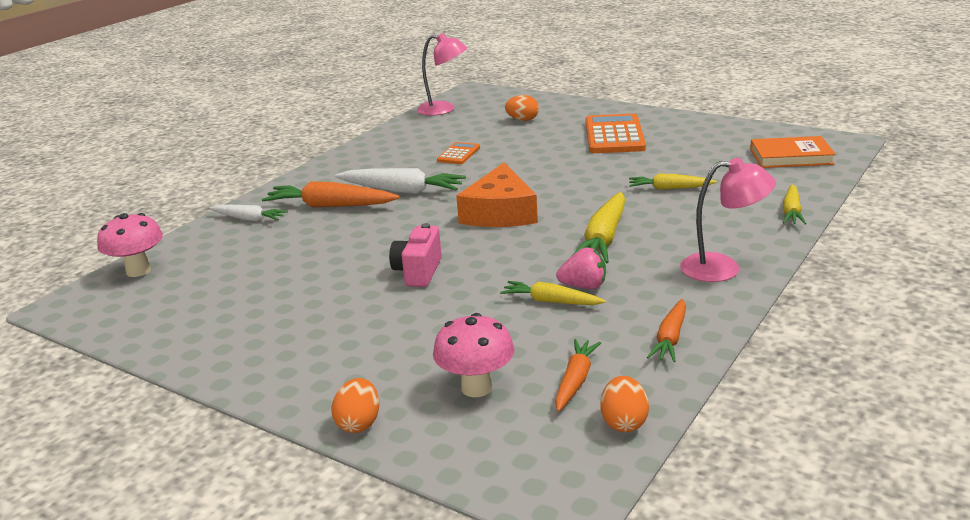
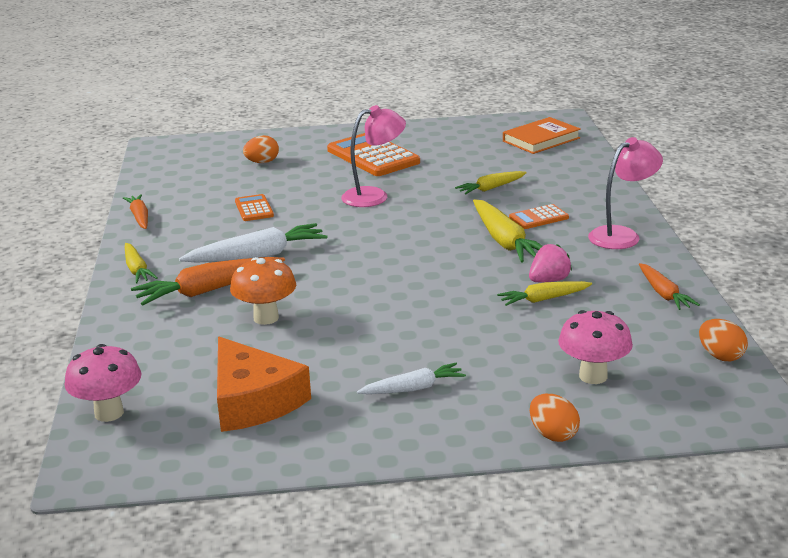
camera: 40 degrees left, 0 degrees up
(249, 219) = (141, 328): white carrot -> white carrot (413, 388)
(330, 239) = (266, 318): none -> orange mushroom
(418, 272) = (399, 315): pink camera -> none
(444, 109) = (159, 171): pink lamp -> pink lamp (374, 196)
(500, 212) = (385, 247): orange cheese -> orange cheese (253, 400)
(575, 380) = (649, 344): orange carrot -> orange carrot (139, 217)
(669, 227) = (538, 218): none -> orange calculator
(791, 212) = (605, 181): yellow carrot -> yellow carrot (137, 270)

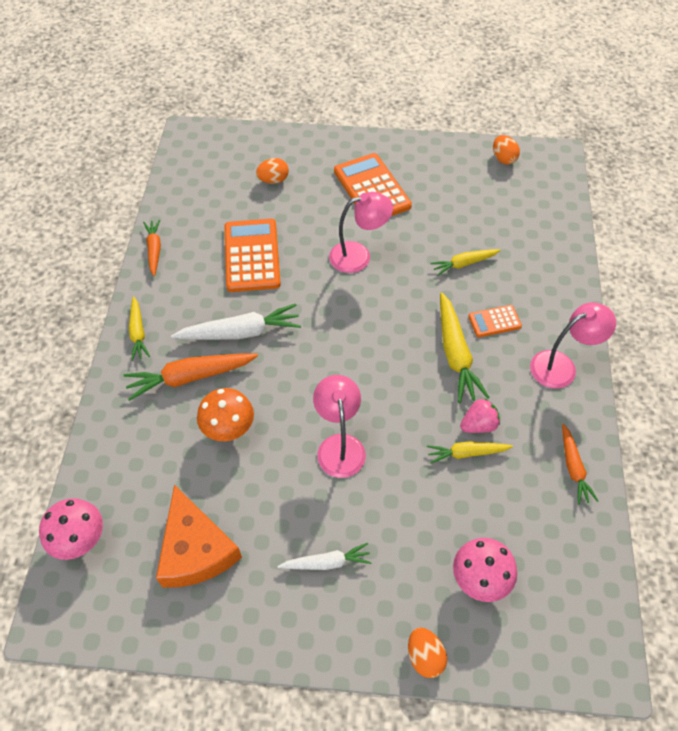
camera: 10 degrees right, 30 degrees up
(254, 209) = (252, 256): orange calculator -> orange calculator, size x1.95
(398, 312) = (339, 446): none -> pink lamp
(541, 139) = (529, 189): orange book -> none
(720, 356) = (596, 575): orange egg -> orange egg (503, 159)

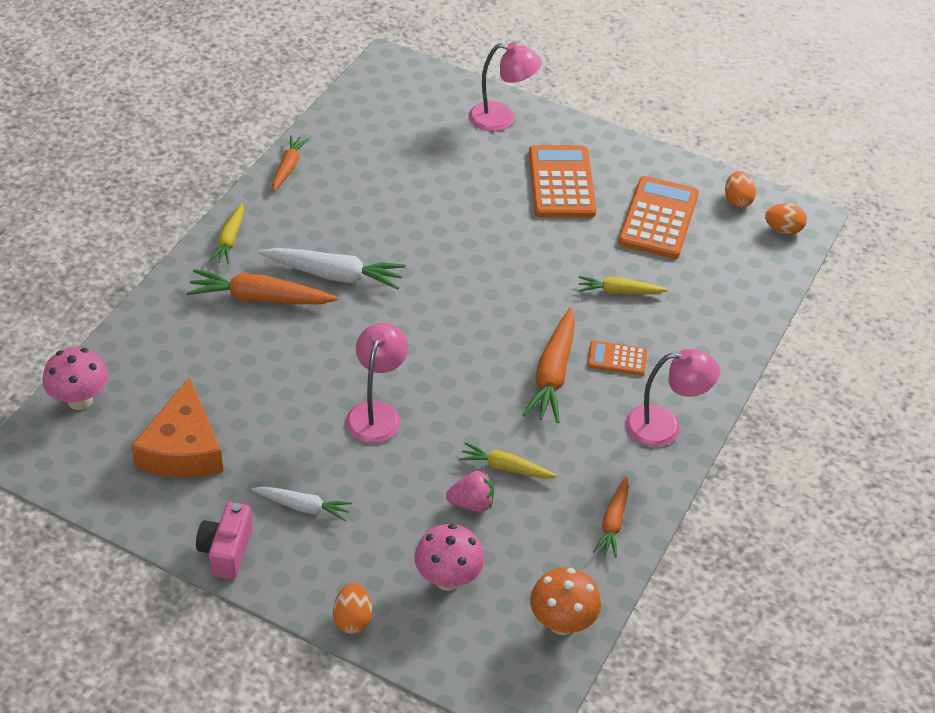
camera: 20 degrees right, 10 degrees down
(229, 430) = (272, 359): orange mushroom -> orange mushroom (562, 623)
(252, 256) = (388, 206): orange calculator -> orange calculator (658, 218)
(273, 180) = (455, 139): orange egg -> orange egg (783, 230)
(284, 637) = (226, 551): none -> pink camera
(358, 256) = (505, 244): pink lamp -> pink lamp (501, 118)
(455, 354) = (553, 374): yellow carrot -> orange carrot
(478, 425) = (535, 447): pink strawberry -> pink strawberry (471, 503)

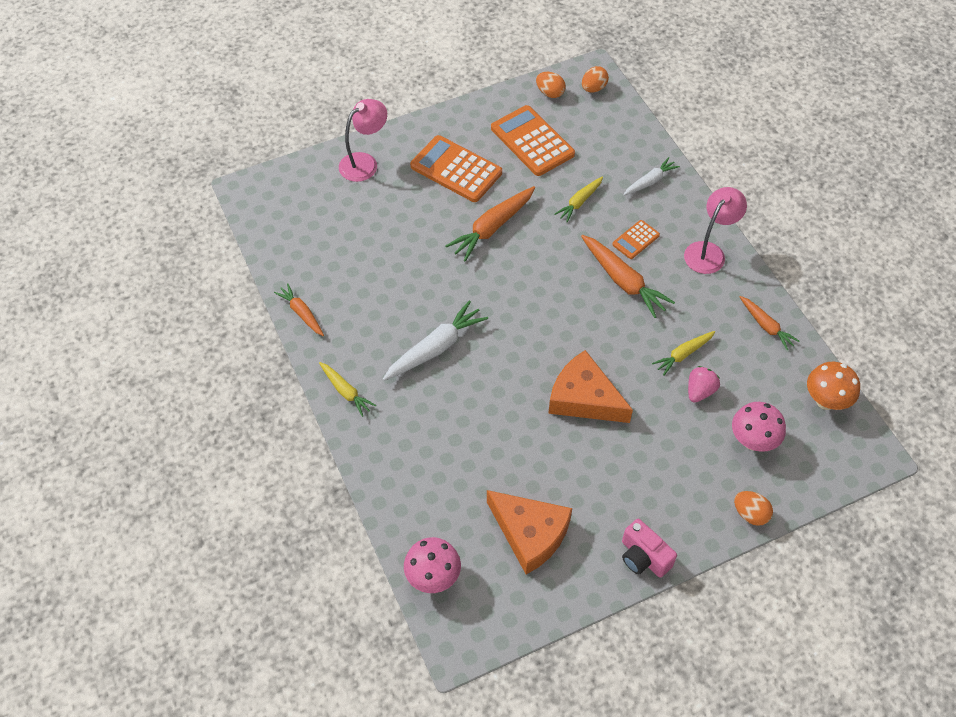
camera: 50 degrees left, 10 degrees up
(259, 298) = (421, 406): orange carrot -> orange carrot (492, 228)
(303, 507) = (636, 488): white carrot -> white carrot (650, 181)
(376, 413) = (584, 398): pink lamp -> orange cheese

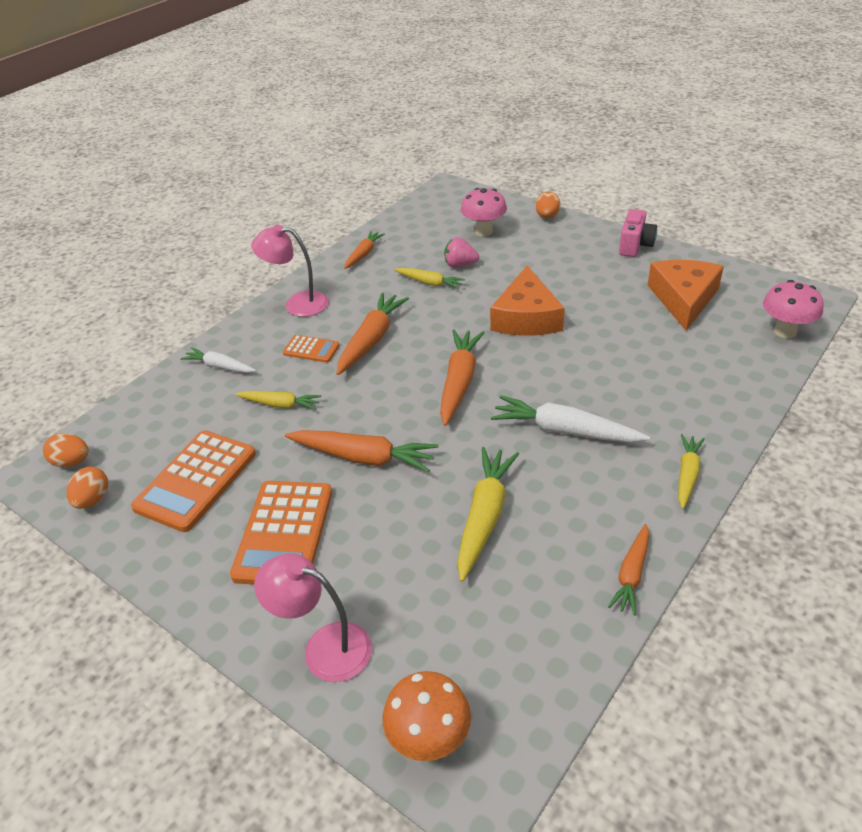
camera: 115 degrees left, 15 degrees down
(396, 266) = (484, 516): none -> yellow carrot
(532, 313) = (459, 381): none -> orange carrot
(825, 401) = (416, 213): orange mushroom -> orange mushroom (429, 739)

